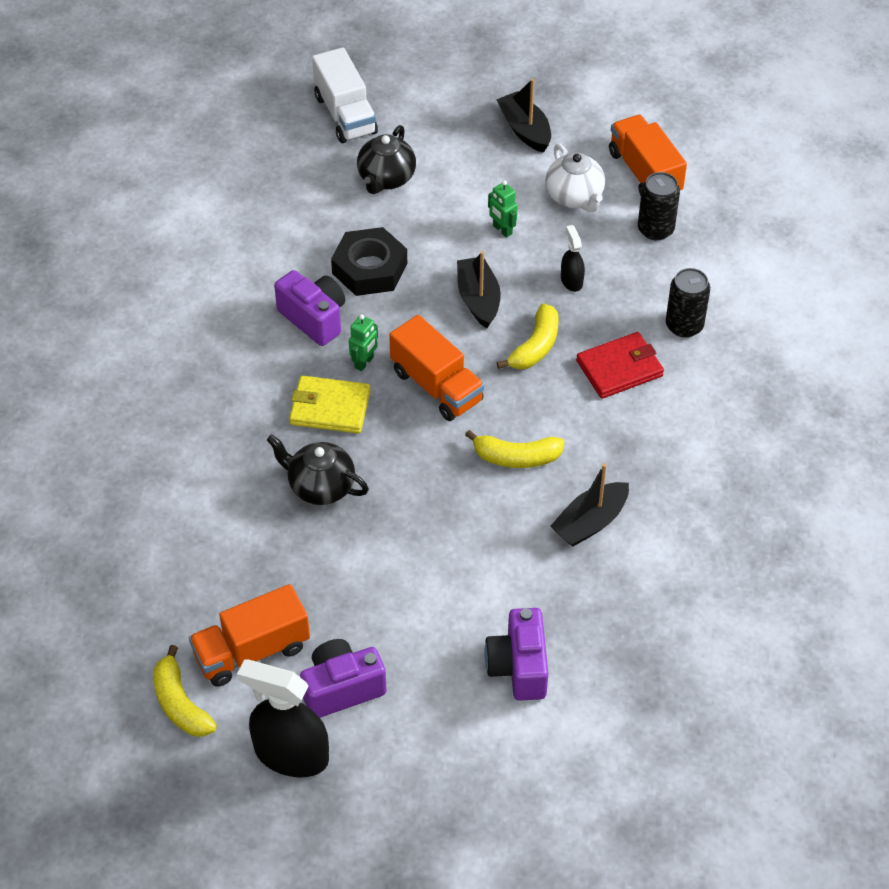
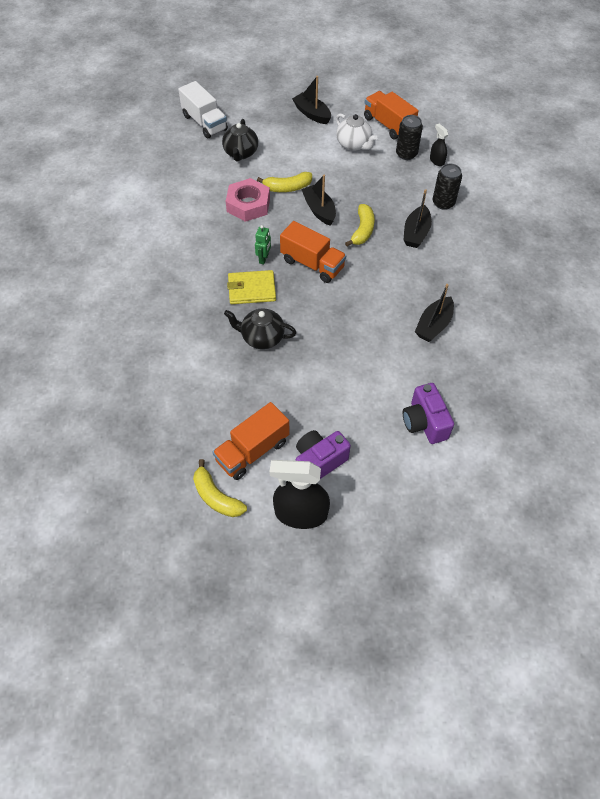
camera: 15 degrees left, 5 degrees up
(314, 318) = (224, 239): purple camera -> none
(369, 268) = (248, 204): black nut -> pink nut
(502, 230) = (319, 169): green robot -> none
(516, 457) = (375, 296): yellow banana -> yellow banana (287, 188)
(571, 280) = (369, 190): black spray bottle -> black spray bottle (437, 161)
(619, 368) = (416, 233): red wallet -> black boat

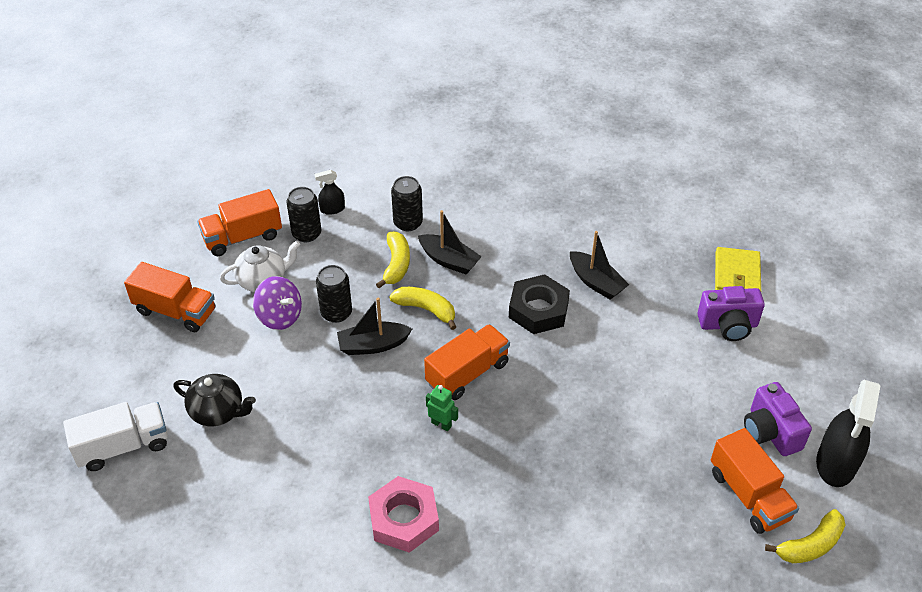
camera: 75 degrees left, 10 degrees down
(248, 204) = (330, 422): pink nut -> pink nut (404, 519)
(251, 289) = (492, 448): yellow wallet -> yellow wallet (737, 274)
(262, 337) = (577, 452): black teapot -> none
(287, 188) = (315, 371): yellow banana -> yellow banana (396, 264)
(312, 114) = (175, 311): black boat -> orange truck
(326, 160) = (280, 316): none -> purple spinning top
(340, 186) = (336, 313): none -> black can
(389, 294) = (538, 310): none -> black nut

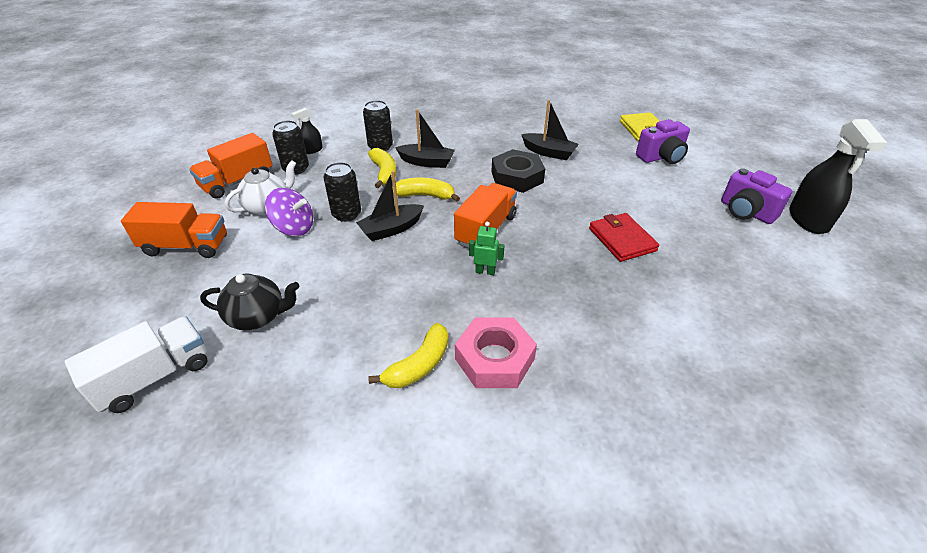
camera: 20 degrees left, 5 degrees down
(603, 427) = (621, 239): none -> red wallet
(749, 495) = (769, 256): orange truck -> none
(810, 545) = (844, 278): yellow banana -> yellow banana (419, 365)

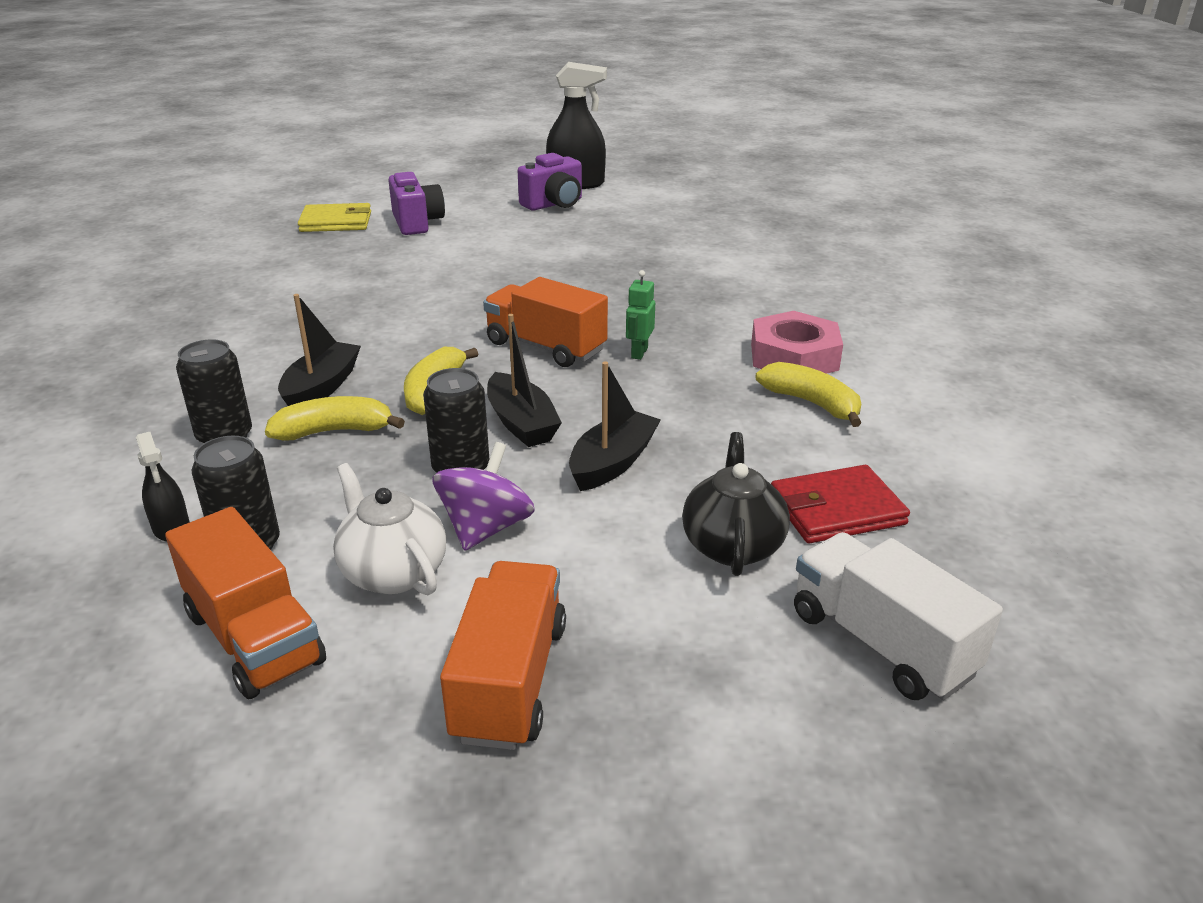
camera: 85 degrees left, 10 degrees down
(517, 177) = (415, 315): black nut -> none
(549, 152) = (358, 287): black boat -> black boat (612, 462)
(621, 239) = (589, 268): red wallet -> red wallet (836, 510)

